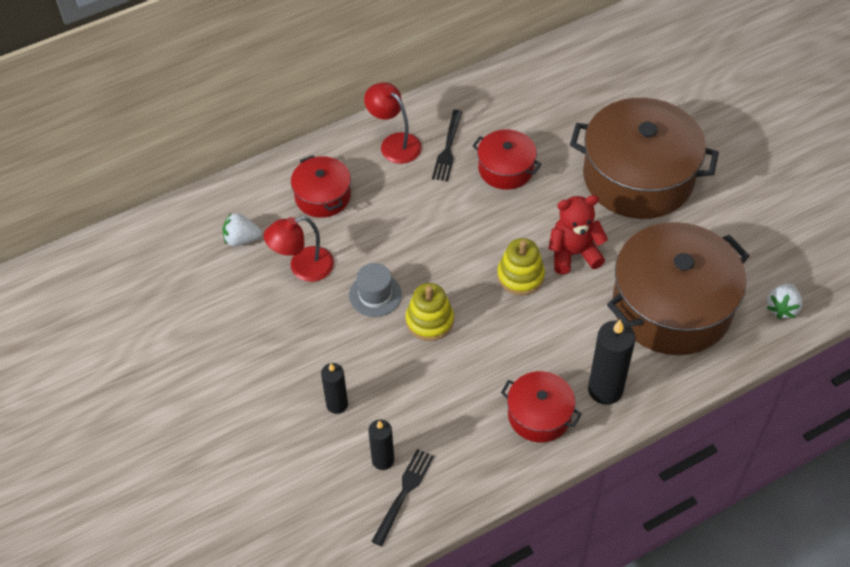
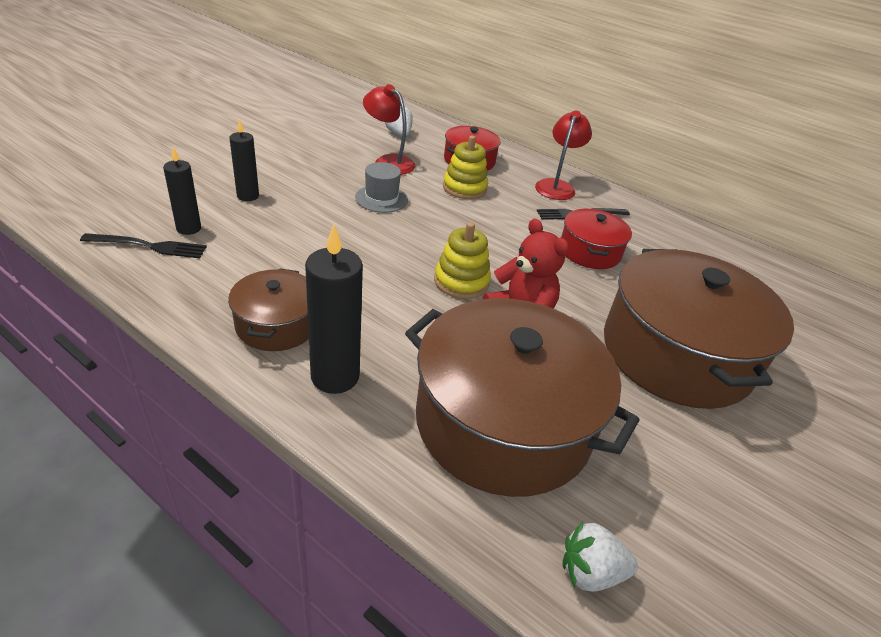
camera: 60 degrees right, 15 degrees down
(429, 321) = (368, 232): yellow stacking toy -> yellow stacking toy (464, 188)
(539, 415) = (276, 325): red pot -> brown pot

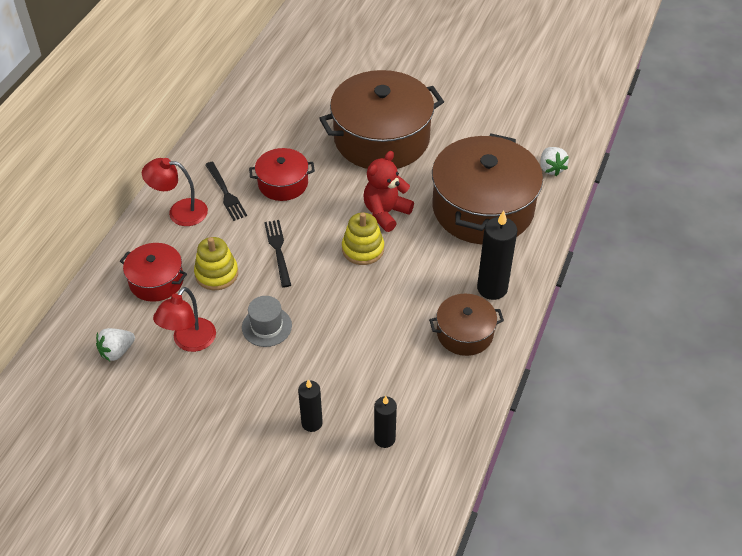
camera: 100 degrees left, 10 degrees up
(150, 246) = (422, 451): black fork -> black fork (278, 250)

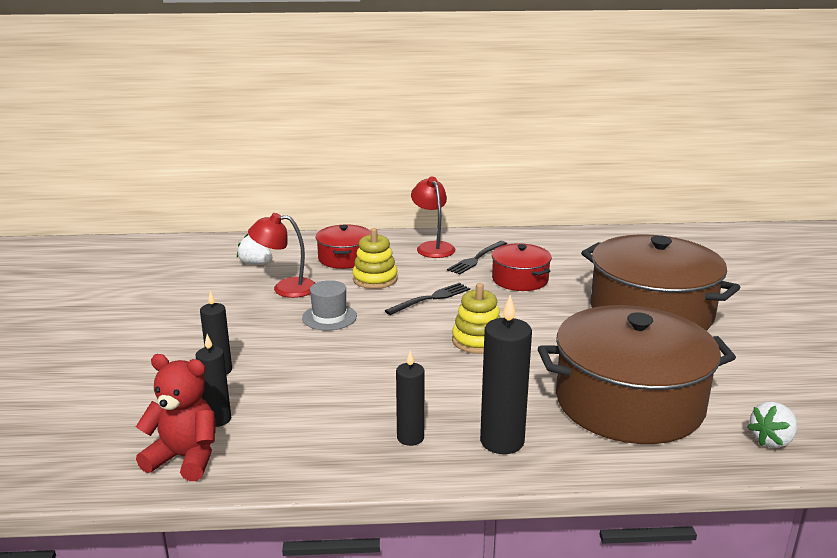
camera: 65 degrees right, 25 degrees down
(385, 213) = (545, 341): red teddy bear -> red teddy bear (185, 458)
(464, 333) = (410, 438): brown pot -> black candle

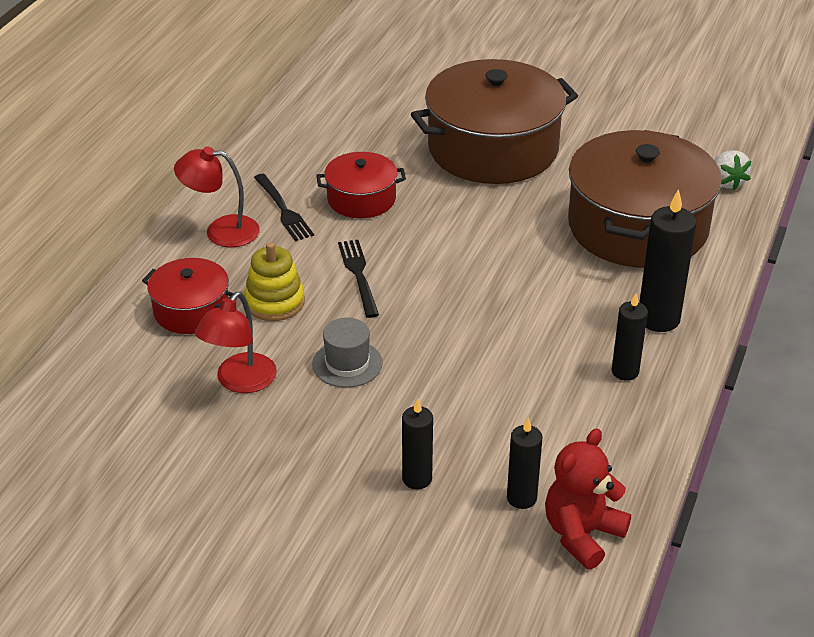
camera: 65 degrees left, 15 degrees up
(255, 263) = (138, 393): white strawberry -> none
(477, 341) = (476, 274): yellow stacking toy -> none

